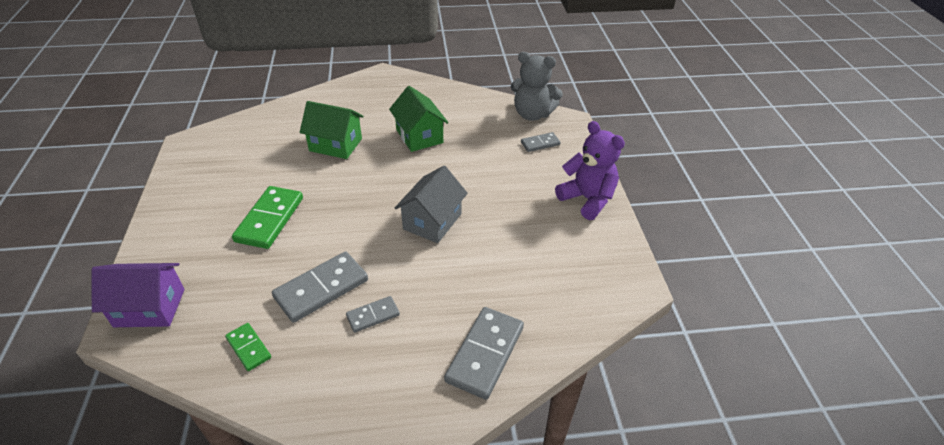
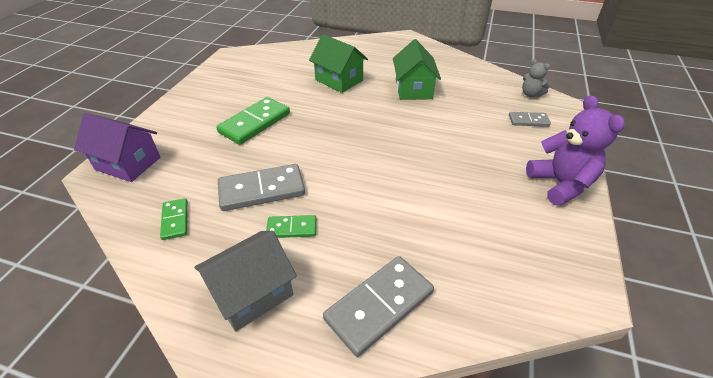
camera: 25 degrees right, 0 degrees up
(373, 315) = (291, 228): grey domino -> green domino
(432, 221) = (389, 161): grey house -> grey house (252, 293)
(532, 114) = (531, 94): grey teddy bear -> grey teddy bear, size x0.53

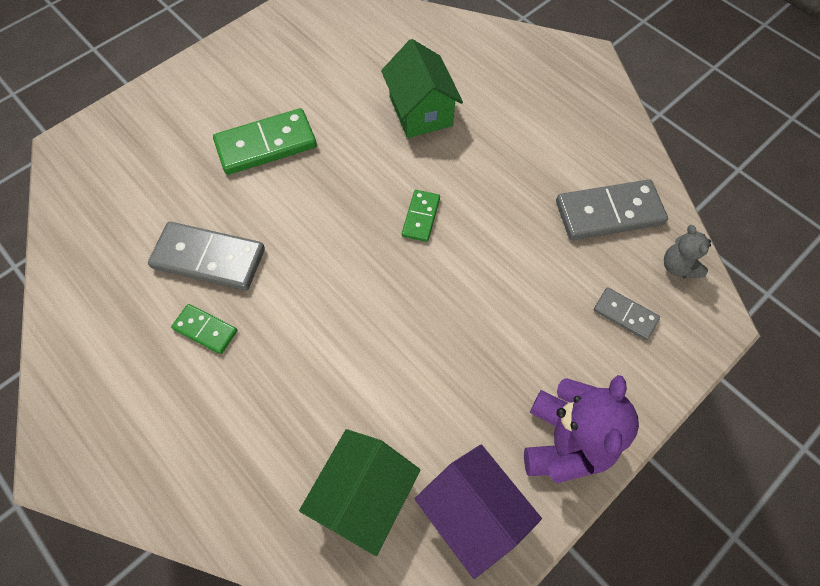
camera: 30 degrees right, 20 degrees up
(128, 163) = (101, 147): purple house -> purple house (473, 513)
(175, 220) = (103, 255): green domino -> green domino (421, 217)
(252, 293) = (120, 390): grey house -> none
(379, 305) = (223, 476): grey domino -> grey domino (609, 212)
(413, 89) = (510, 175): green house -> green house (364, 496)

